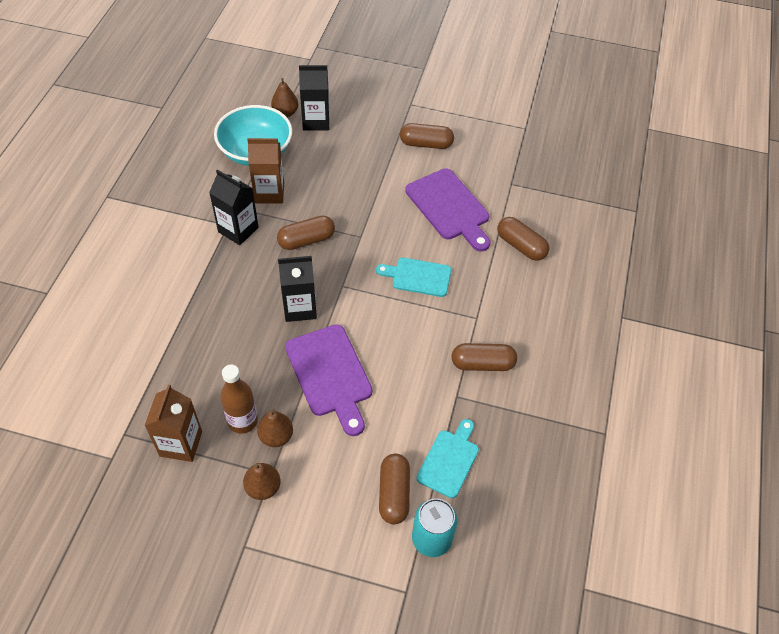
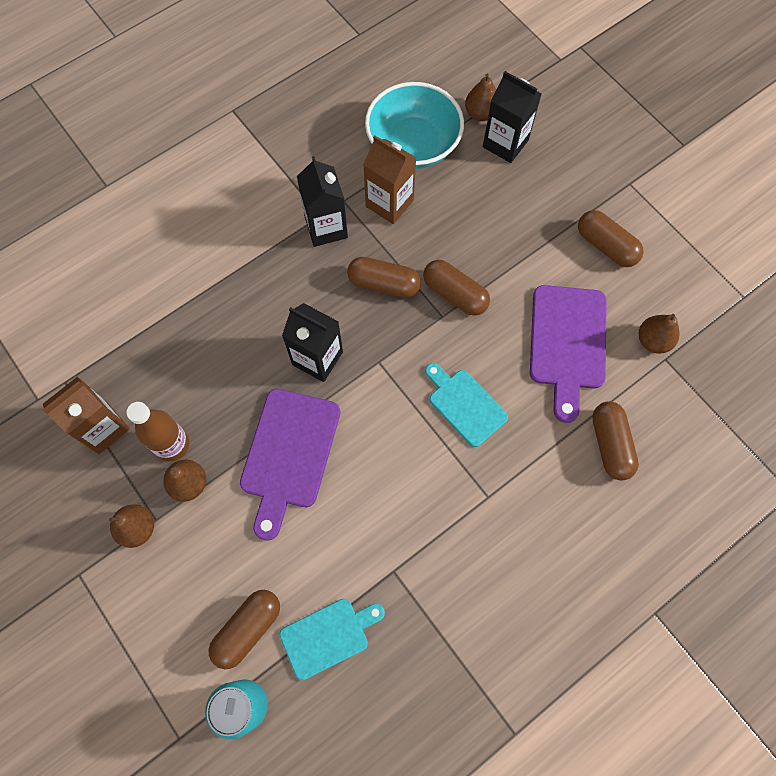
camera: 40 degrees right, 15 degrees up
(482, 364) = (450, 555): brown capsule -> brown capsule (455, 294)
(496, 178) = (653, 341): none -> brown pear

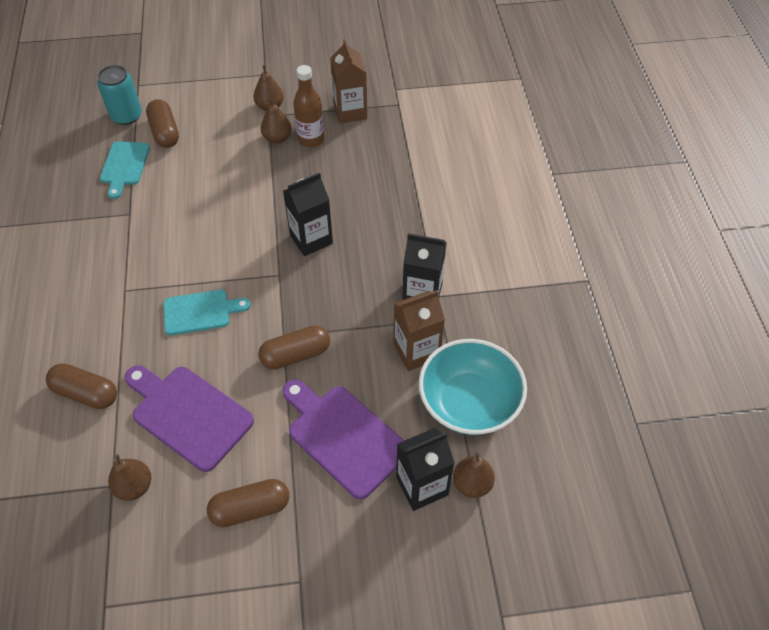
camera: 120 degrees right, 15 degrees down
(289, 454) = (253, 194): purple cutting board -> purple cutting board (343, 437)
(383, 284) = (341, 309): brown capsule -> none

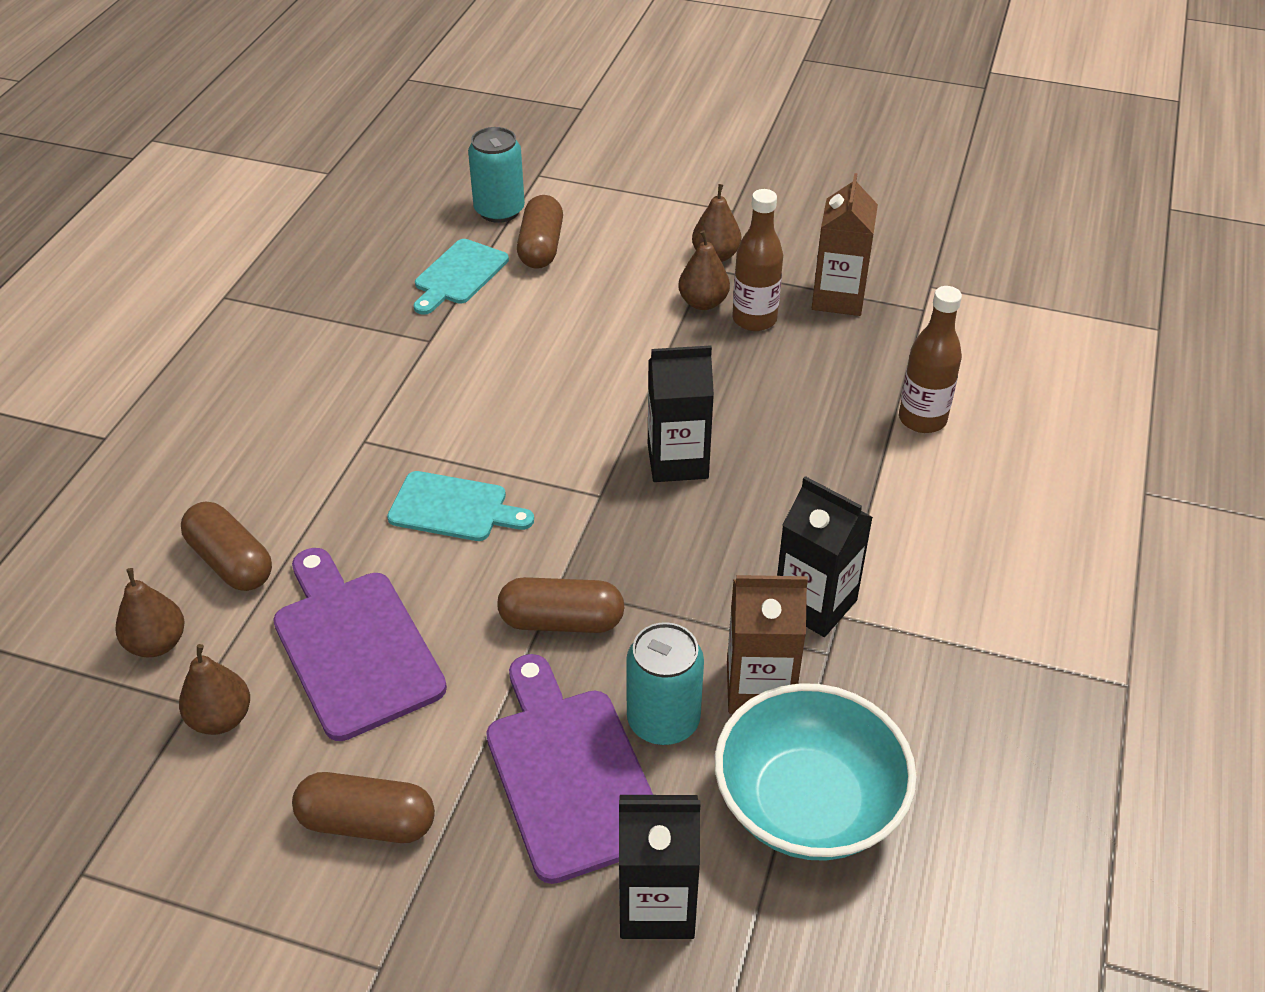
camera: 25 degrees right, 10 degrees down
(377, 388) = (663, 720): none -> turquoise can
(427, 170) = (922, 419): none -> brown bottle
(472, 484) = (744, 938): brown pear -> brown pear (157, 643)

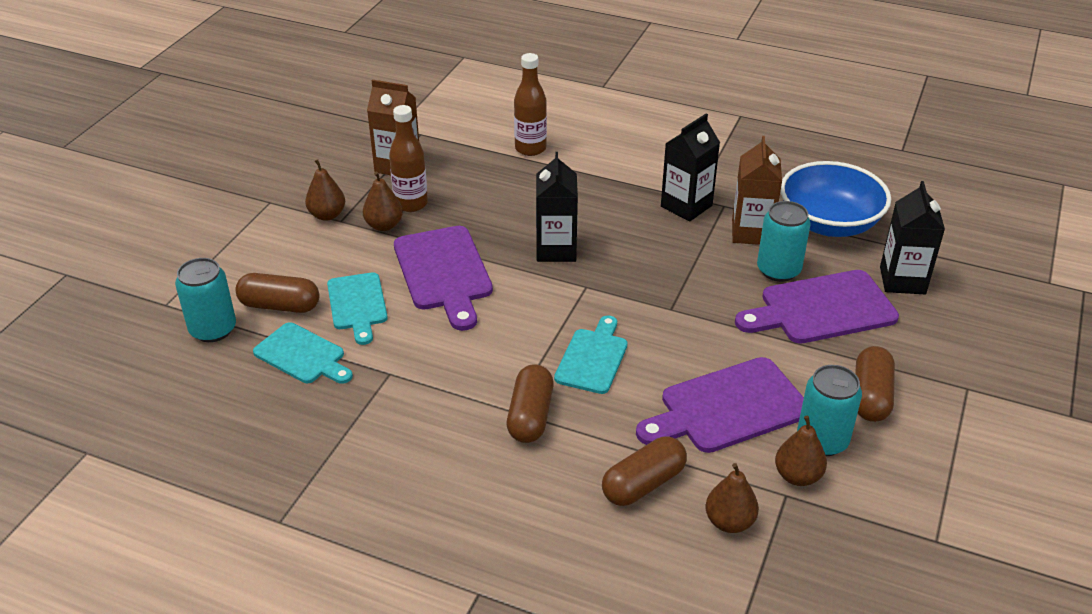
camera: 85 degrees left, 5 degrees down
(282, 752) = (822, 440): none -> turquoise can
(546, 302) = (357, 305): none -> turquoise cutting board
(561, 621) = (702, 308): brown capsule -> brown capsule (530, 416)
(614, 363) = (444, 272): none -> purple cutting board
(808, 803) = (829, 223): turquoise bowl -> blue bowl

